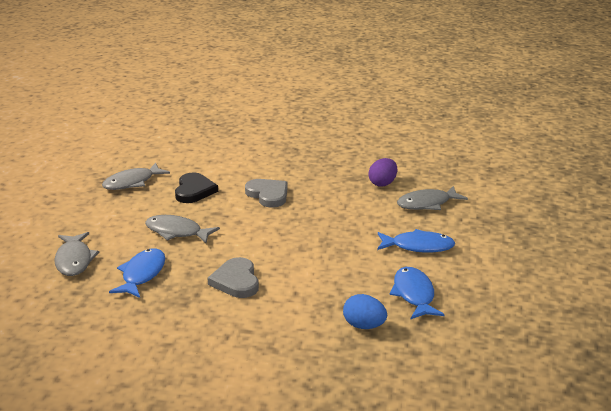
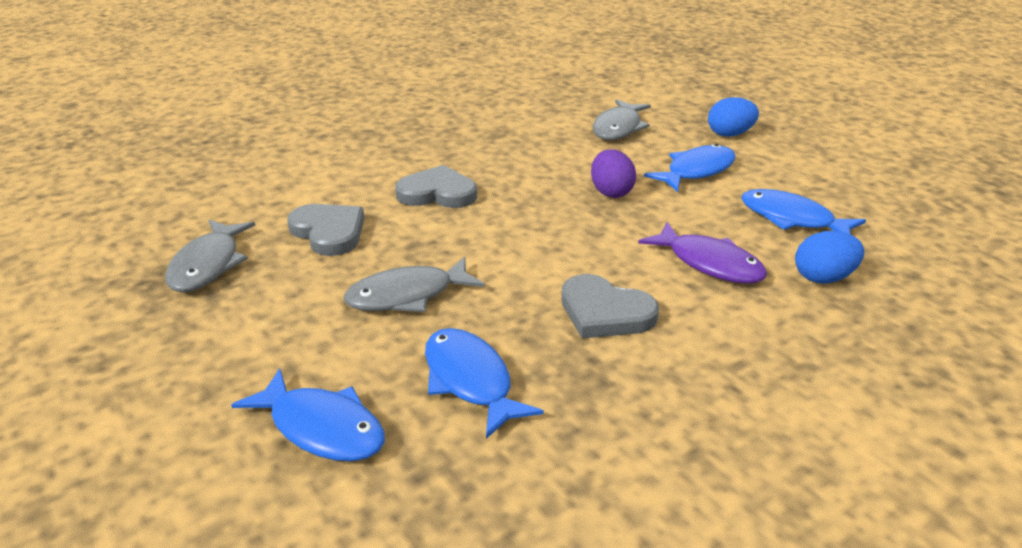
camera: 45 degrees left, 5 degrees up
(74, 260) = (322, 428): grey fish -> blue fish
(194, 191) = (329, 232): black heart -> grey heart
(324, 289) = (709, 263): none -> purple fish
(382, 183) = (537, 127): purple egg -> purple egg (611, 192)
(487, 237) = (730, 134): none -> blue egg

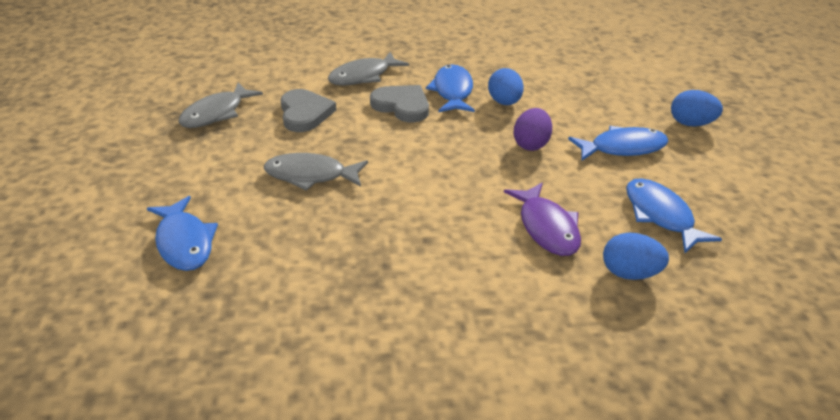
camera: 30 degrees right, 5 degrees up
(470, 380) = (293, 248): blue fish -> blue fish (452, 91)
(542, 161) = (504, 102): none -> blue egg
(605, 312) = (427, 235): grey heart -> none
(618, 128) = (596, 91): grey fish -> grey fish (363, 76)

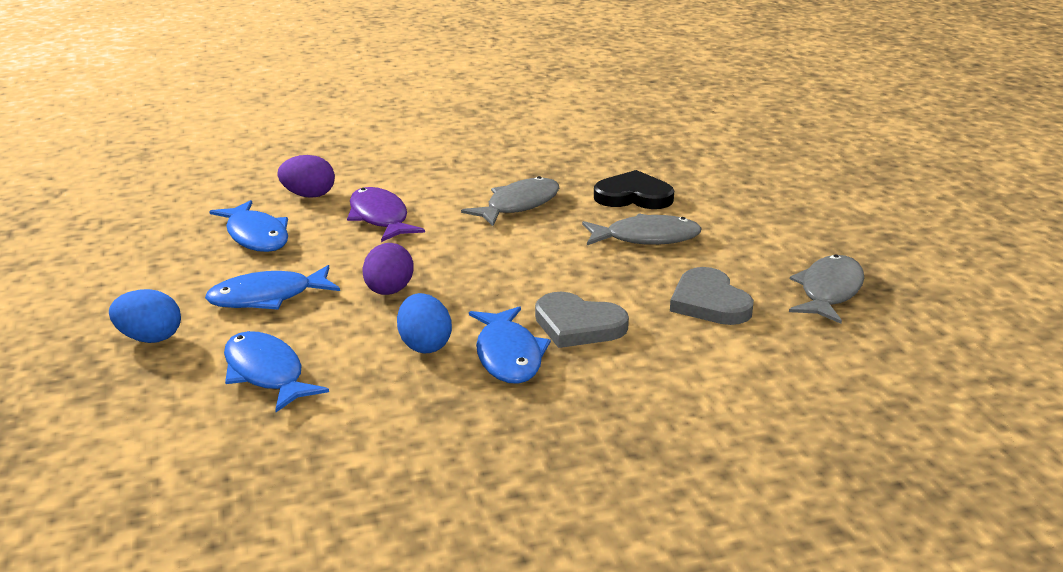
camera: 170 degrees right, 10 degrees down
(185, 242) = (722, 182): blue fish -> blue fish (266, 373)
(288, 231) = (633, 196): none -> black heart
(363, 76) = (664, 368): grey fish -> grey fish (518, 205)
(630, 273) = (308, 195): blue egg -> purple egg

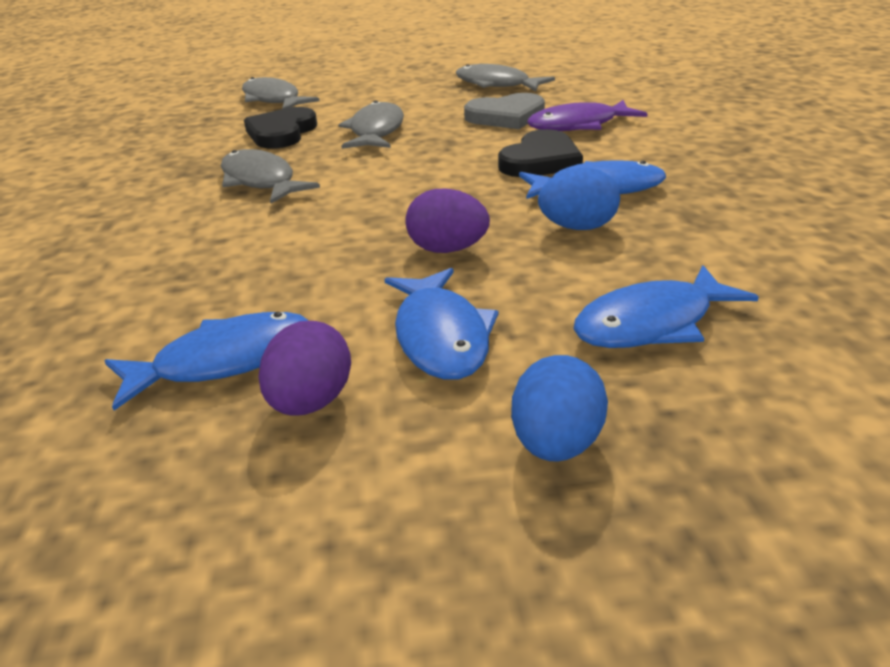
camera: 80 degrees left, 5 degrees up
(308, 195) = (105, 320): purple egg -> purple egg (310, 402)
(380, 218) = (233, 260): purple fish -> purple fish (578, 125)
(578, 325) = (540, 160): grey heart -> black heart
(729, 178) = (273, 100): none -> grey fish

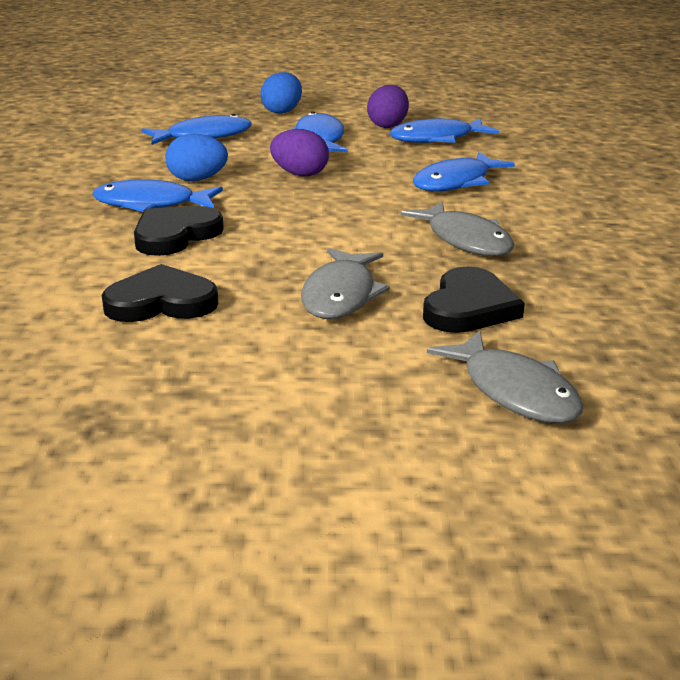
camera: 175 degrees left, 5 degrees down
(237, 256) = (456, 182): none -> blue fish
(496, 84) = (120, 381): grey fish -> none
(506, 116) = (161, 302): grey heart -> black heart
(578, 125) = (89, 276): purple fish -> none

